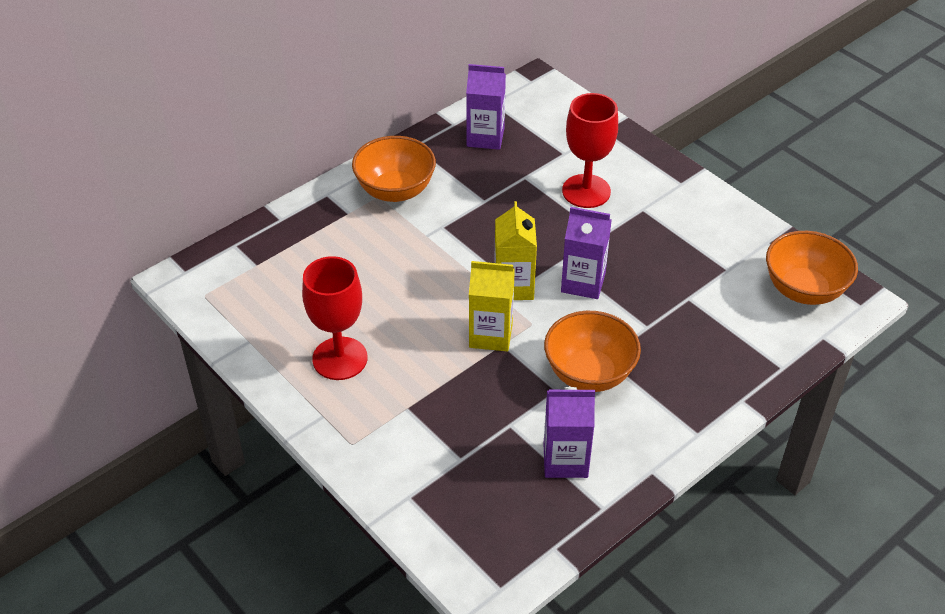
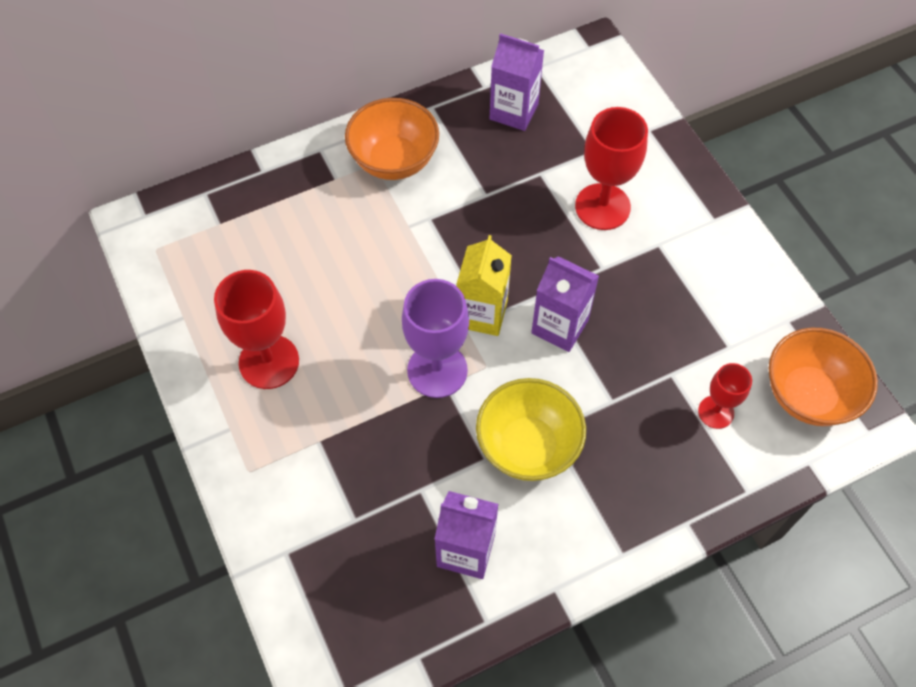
camera: 15 degrees right, 15 degrees up
(491, 335) = (437, 370): yellow carton -> purple goblet
(589, 373) = (528, 446): orange bowl -> yellow bowl
(735, 317) = (716, 412): none -> red goblet

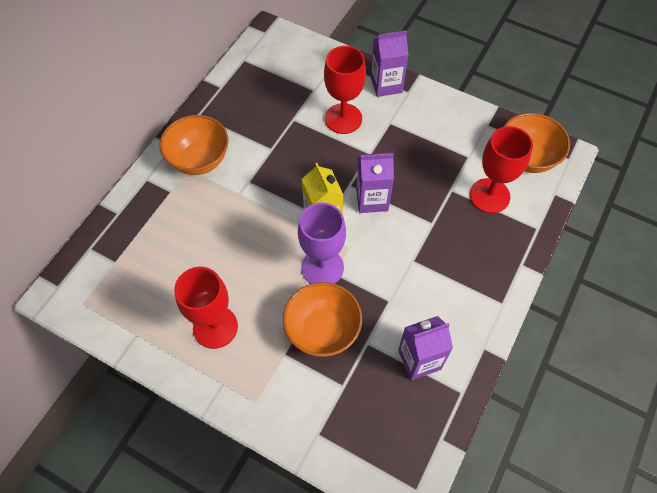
camera: 35 degrees left, 0 degrees up
(381, 442) = (322, 330): none -> orange bowl
(514, 111) = (250, 92): purple carton -> purple carton (386, 85)
(528, 446) = (407, 278): yellow bowl -> none
(716, 412) = (489, 195): red goblet -> red goblet, size x1.73

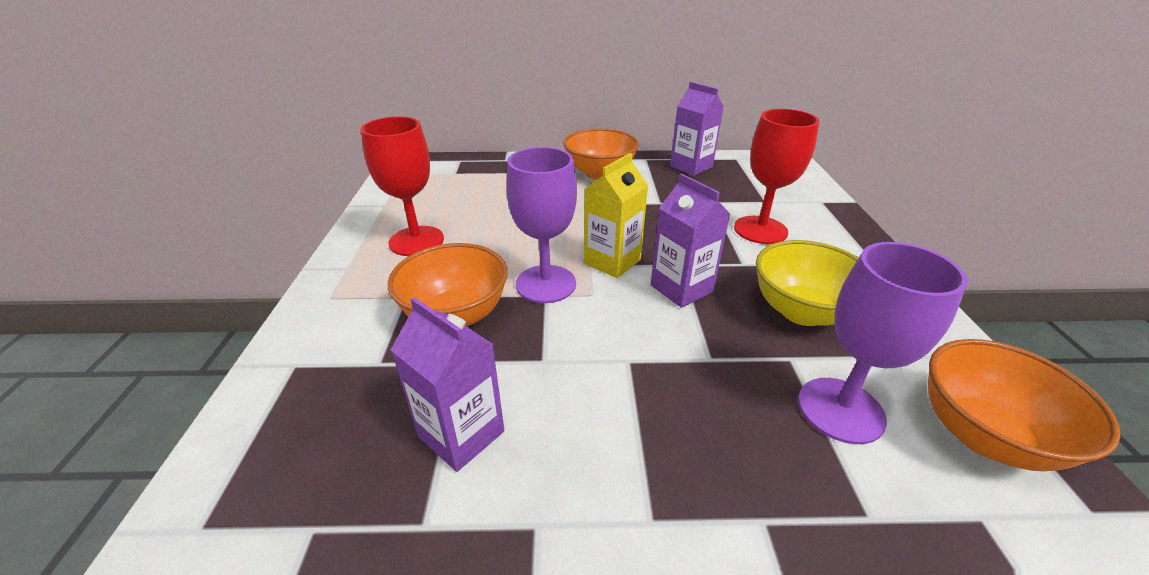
camera: 60 degrees right, 25 degrees down
(386, 85) = (854, 242): purple carton -> purple carton (691, 167)
(424, 158) = (802, 311): none -> yellow bowl
(489, 195) = (840, 410): red goblet -> purple goblet

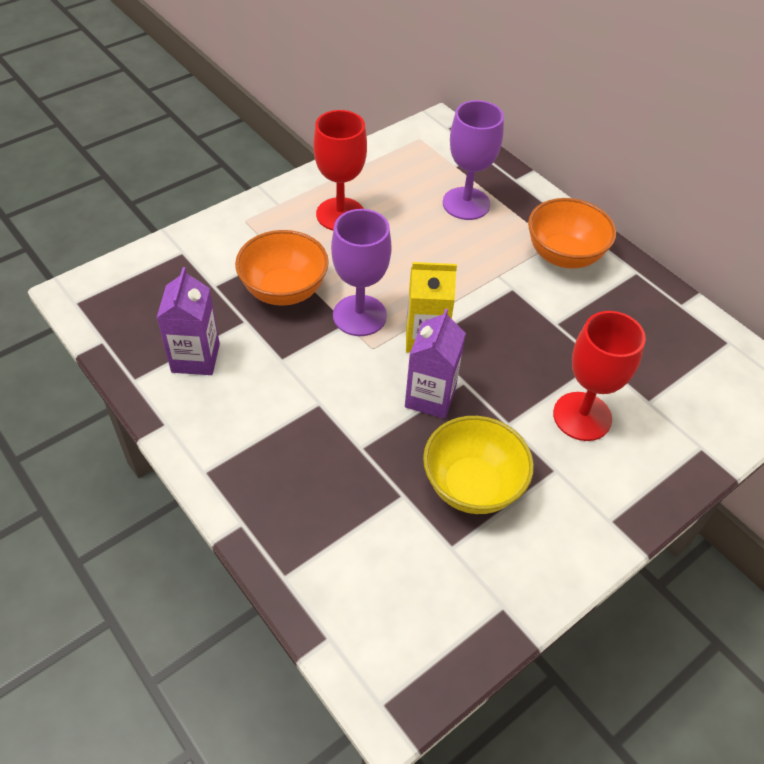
camera: 50 degrees right, 15 degrees up
(691, 167) = (661, 314): purple carton -> none
(840, 410) = (369, 540): purple goblet -> purple goblet (466, 203)
(983, 435) = (413, 633): orange bowl -> none

